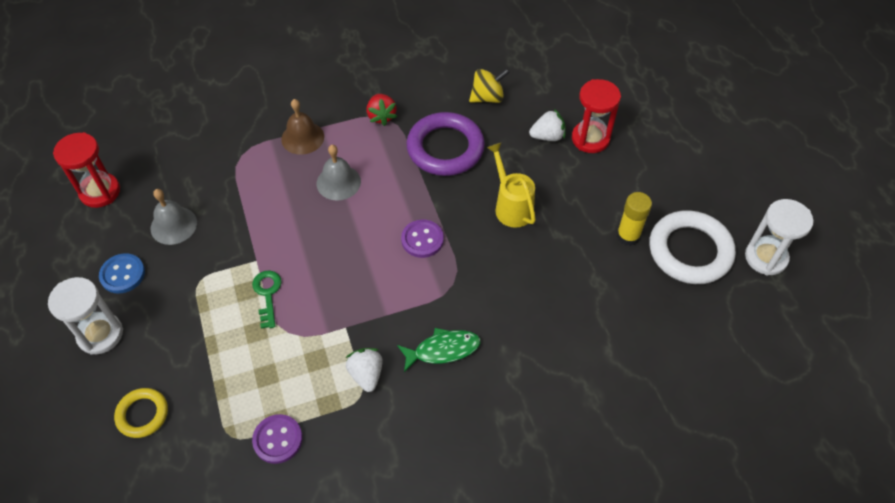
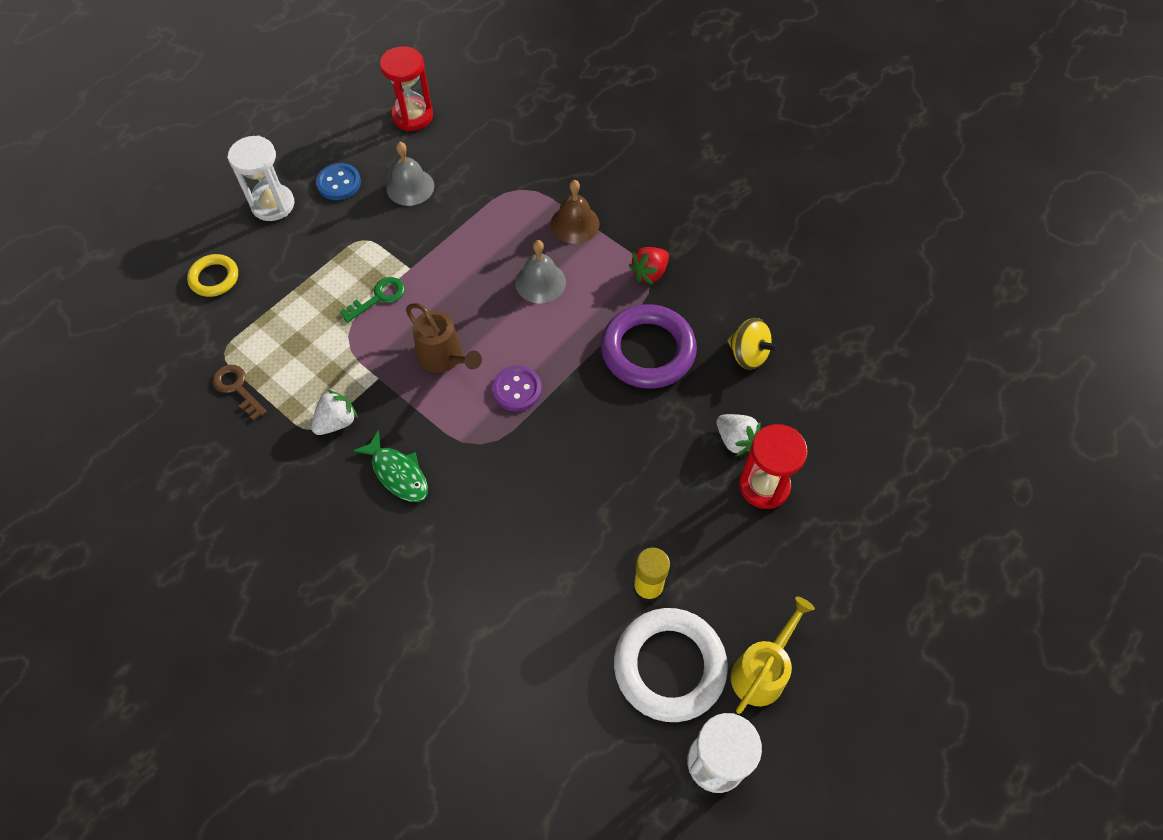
camera: 60 degrees right, 5 degrees up
(278, 439) = (237, 388): purple button -> brown key
(361, 273) = (445, 358): none -> brown watering can
(511, 206) = (612, 449): yellow watering can -> yellow watering can (762, 670)

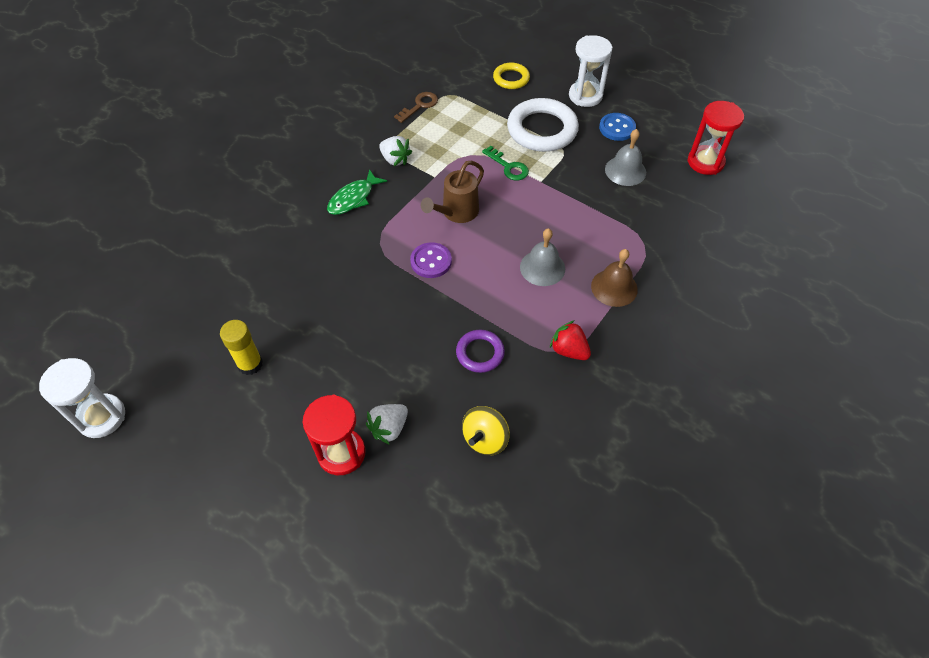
camera: 85 degrees right, 5 degrees down
(648, 350) = (480, 353): purple ring -> purple ring, size x0.55
(669, 666) = (183, 382): white ring -> white ring (542, 130)
(762, 670) = (169, 451): yellow watering can -> none

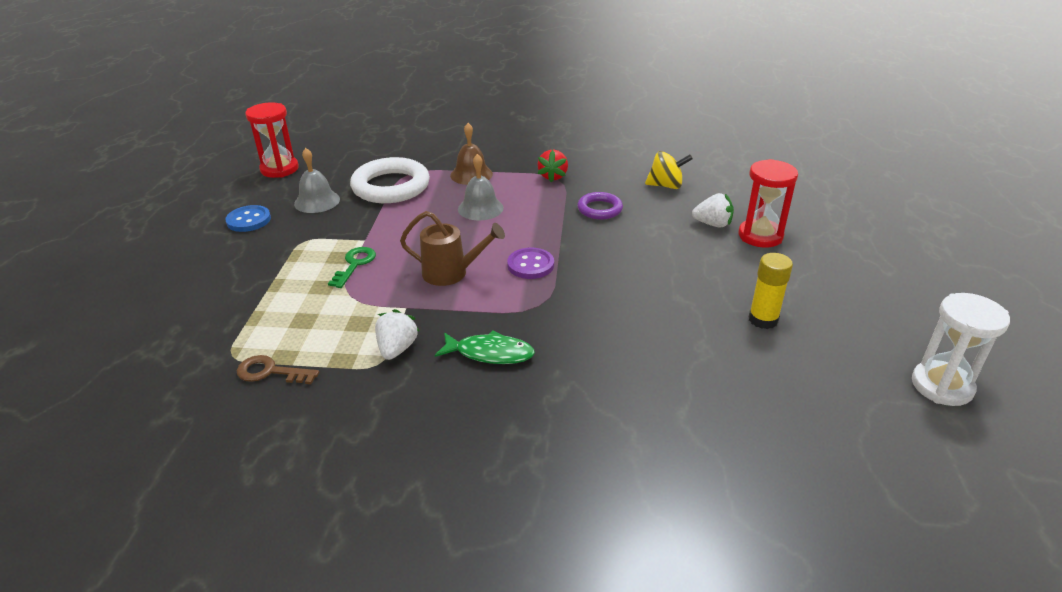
camera: 120 degrees left, 20 degrees down
(511, 78) = (174, 314): yellow ring -> none
(542, 130) = (275, 262): white ring -> white ring (391, 186)
(585, 96) = (195, 252): white hourglass -> none

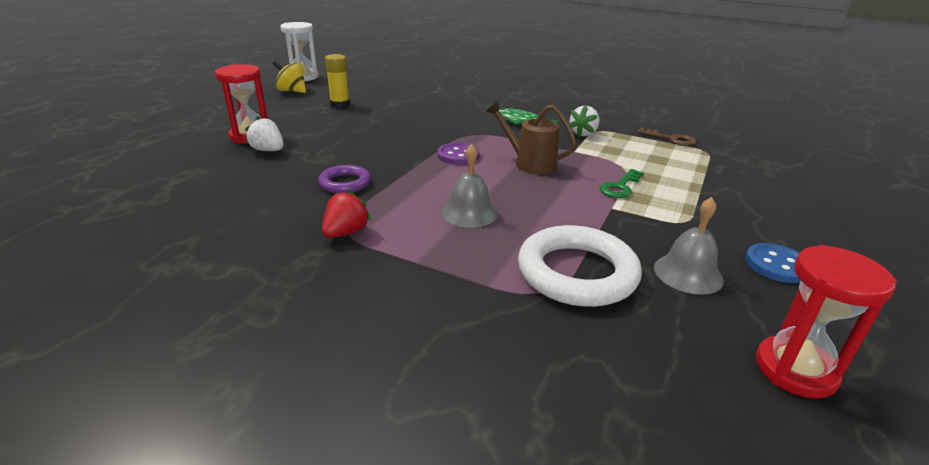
camera: 160 degrees left, 5 degrees down
(471, 174) = (450, 264): brown bell -> none
(666, 186) = (241, 190): yellow spinning top -> yellow spinning top (292, 91)

